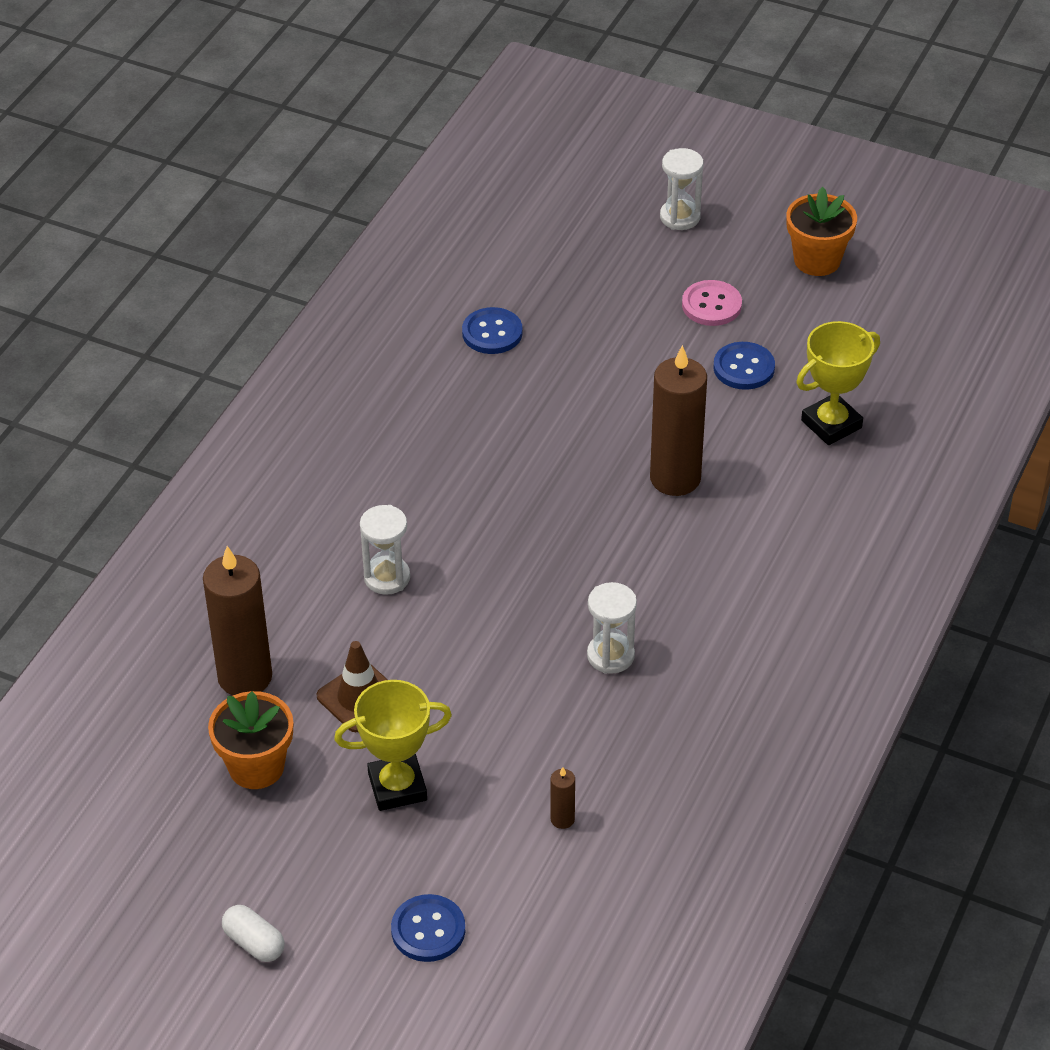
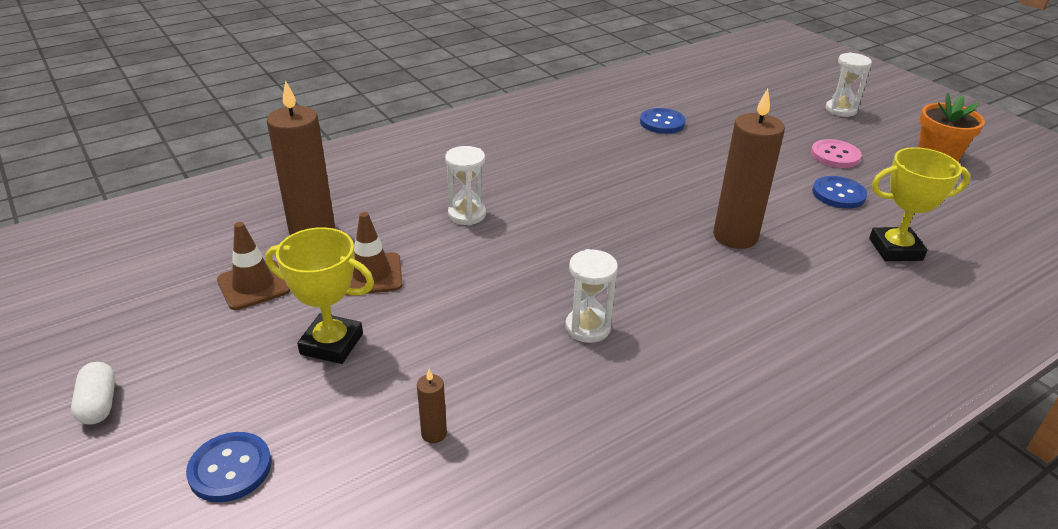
camera: 30 degrees right, 10 degrees down
(256, 767) = (253, 285): orange flower pot -> brown traffic cone

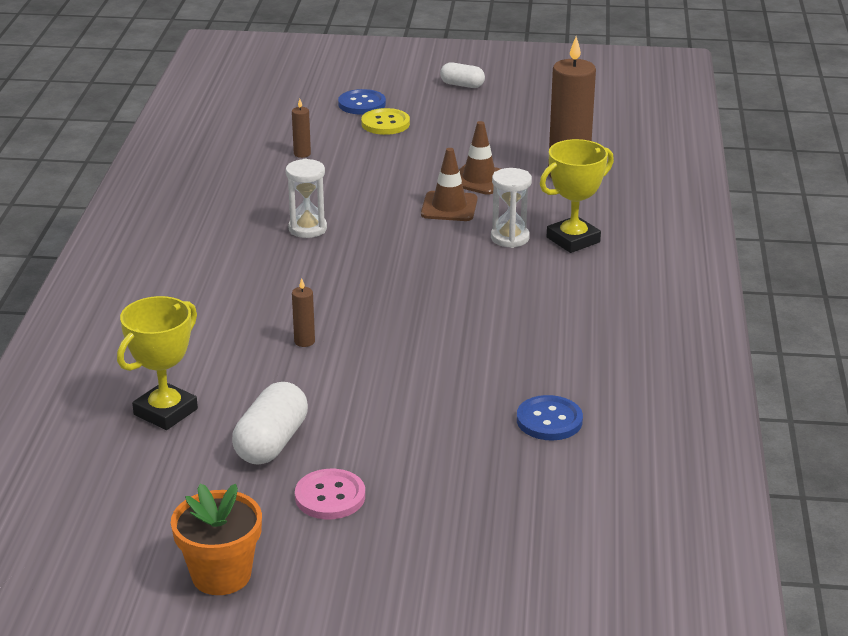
camera: 130 degrees right, 5 degrees down
(253, 285) = (522, 141): brown traffic cone -> brown traffic cone (449, 207)
(282, 409) = (385, 123): none -> yellow button
(331, 344) = (422, 148): yellow trophy -> yellow trophy (573, 240)
(735, 236) = (304, 341): brown candle -> brown candle, size x0.42
(838, 194) = (271, 443): blue button -> white capsule
(840, 110) = (411, 591): white hourglass -> none

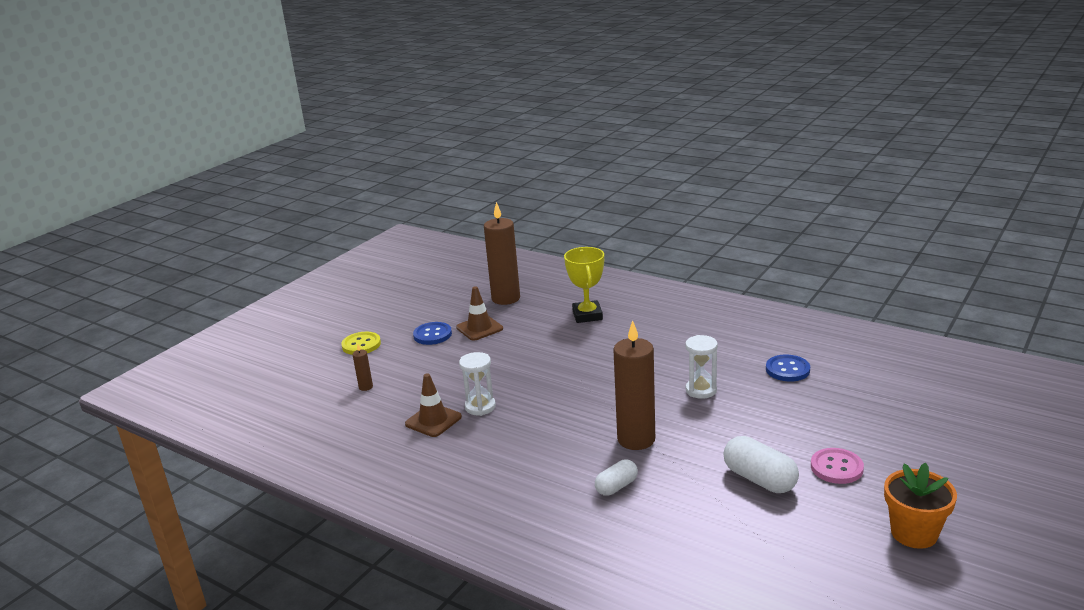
camera: 60 degrees left, 5 degrees down
(165, 412) = (691, 521): yellow trophy -> none
(304, 341) = (636, 439): brown candle -> brown candle, size x2.36
(362, 104) = (320, 347): blue button -> blue button (432, 335)
(449, 207) = (505, 346): brown traffic cone -> brown traffic cone (433, 420)
(462, 85) = (342, 305): white capsule -> white capsule (616, 486)
(510, 238) = (566, 335): white hourglass -> white hourglass (701, 390)

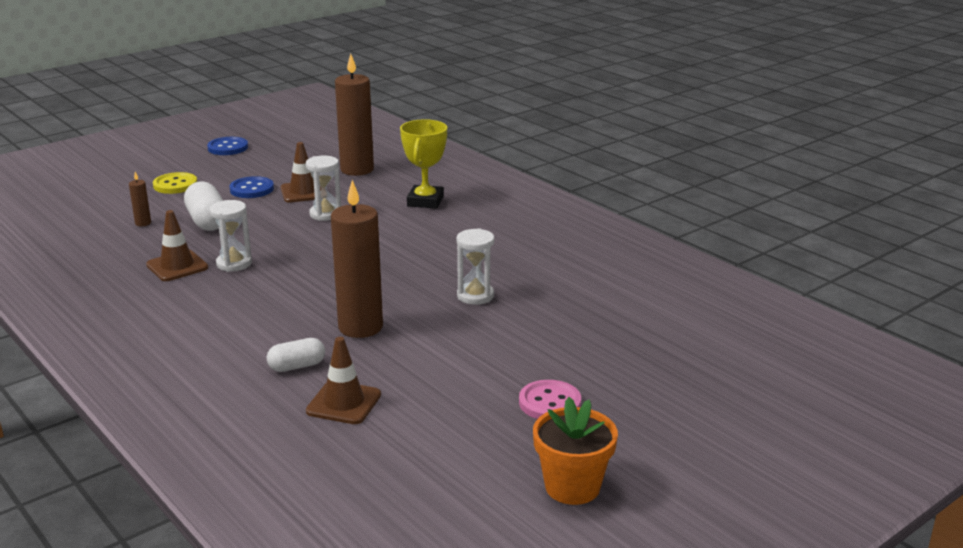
camera: 15 degrees right, 0 degrees up
(516, 344) = (325, 214): none -> white hourglass
(683, 509) = (344, 403): none -> brown traffic cone
(759, 479) = (453, 394): white capsule -> white capsule (207, 221)
(787, 370) = (591, 296): blue button -> blue button (228, 148)

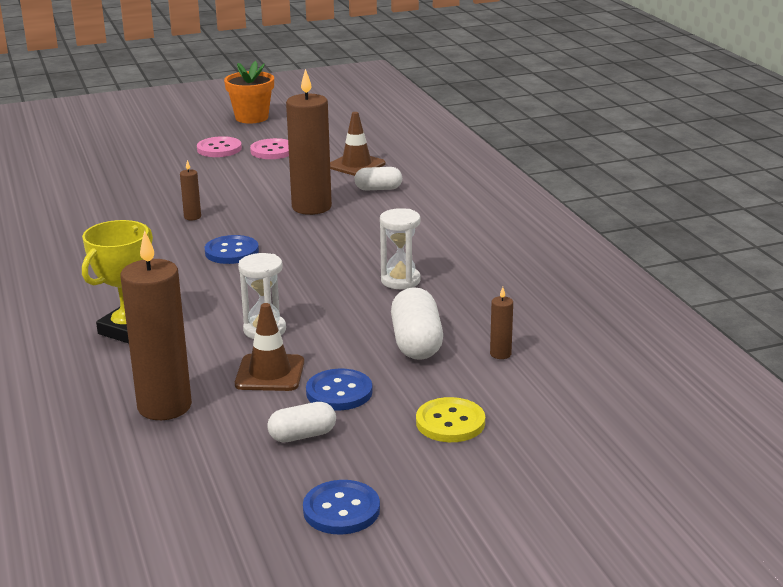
camera: 160 degrees left, 0 degrees up
(177, 266) = (462, 287): brown traffic cone -> none
(264, 169) = (302, 435): none -> white capsule
(402, 267) = (231, 252): none -> blue button
(474, 411) = (272, 151): none -> pink button
(475, 296) = (192, 217): white hourglass -> brown candle

